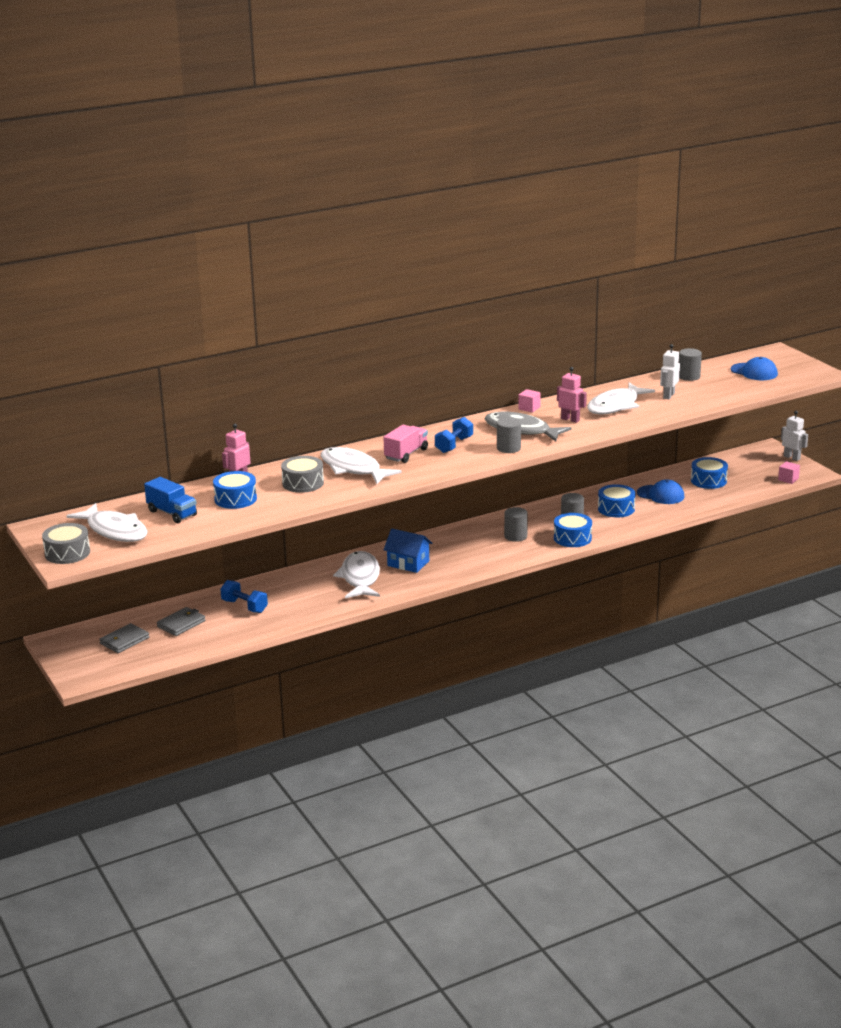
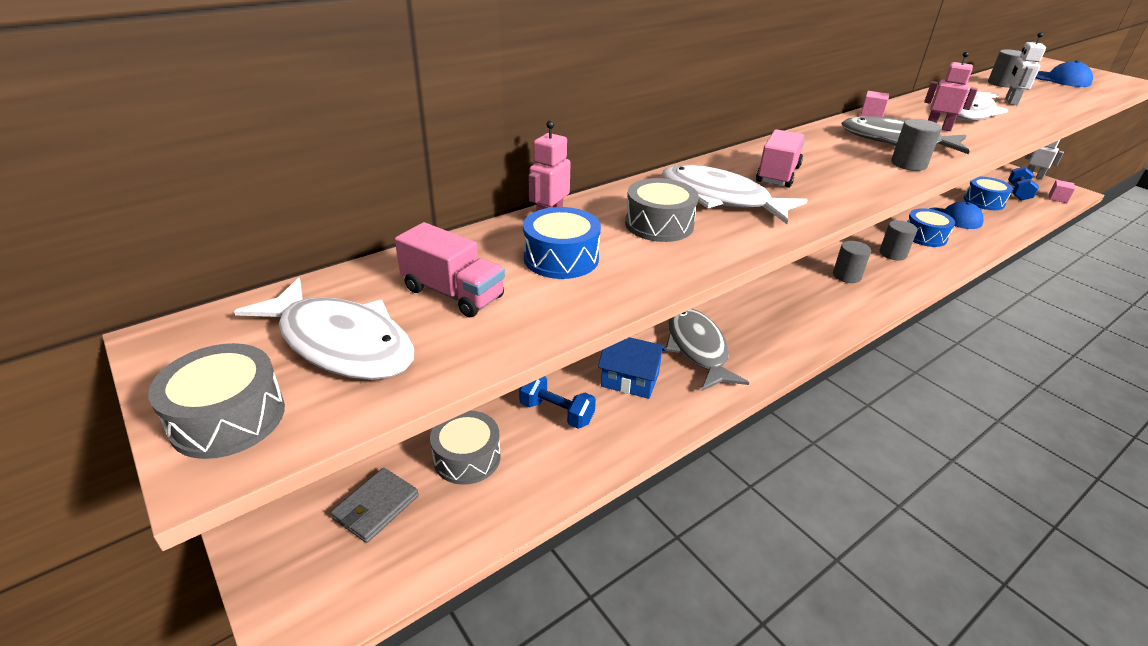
camera: 10 degrees left, 10 degrees up
(172, 513) = (453, 293): blue truck -> pink truck
(181, 624) = (467, 458): grey wallet -> grey drum
(360, 578) = (697, 349): white fish -> grey fish
(408, 563) = (746, 322): blue house -> blue house (630, 380)
(454, 445) = (830, 161): blue dumbbell -> blue dumbbell (1018, 192)
(572, 538) = (913, 276): blue drum -> none

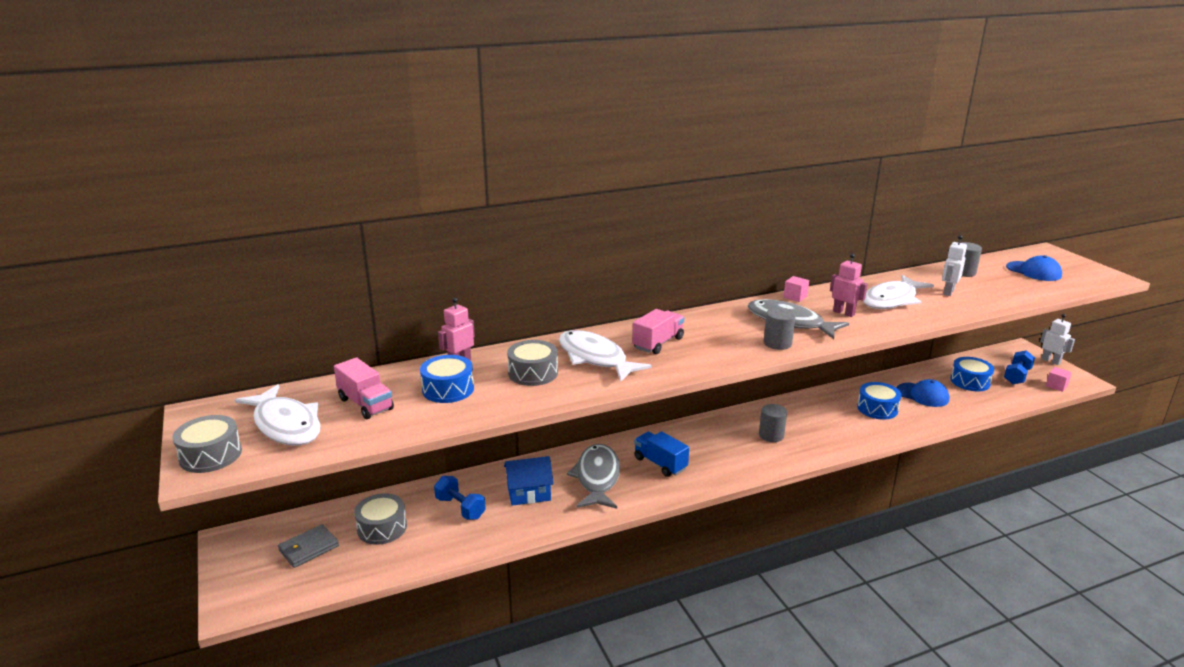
camera: 15 degrees right, 10 degrees down
(630, 380) = (529, 493): blue house -> blue house turned 45 degrees counterclockwise
(756, 322) = (660, 464): none -> blue truck
(892, 254) = (831, 421): grey cylinder -> none

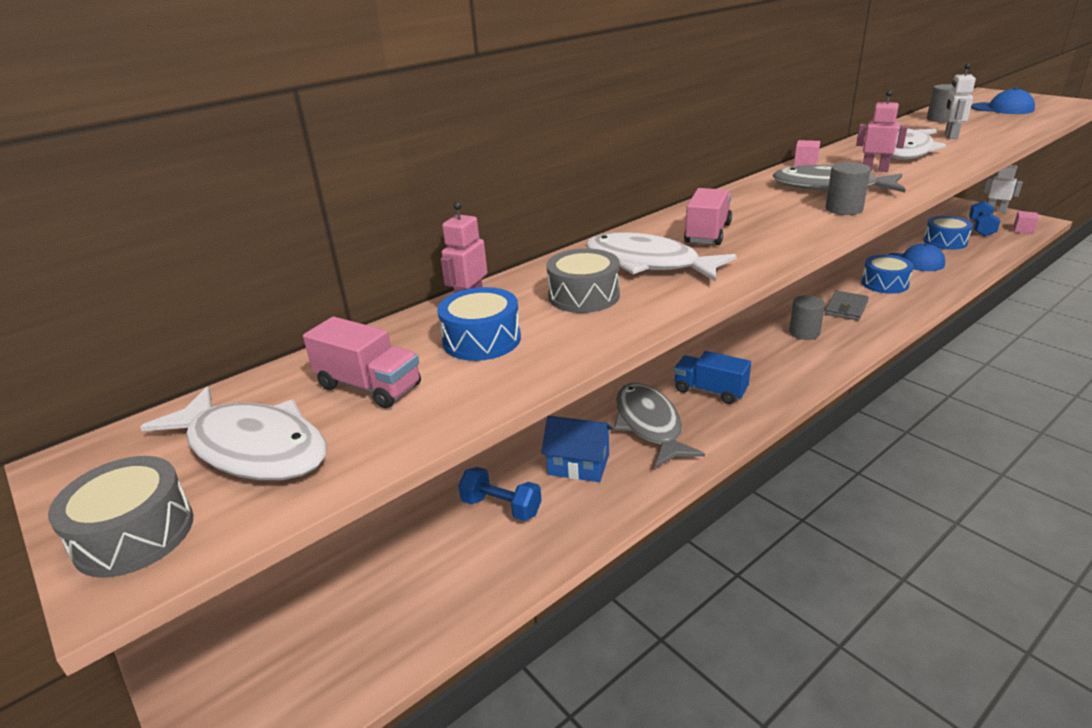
camera: 15 degrees left, 5 degrees up
(308, 548) = (311, 627): grey wallet -> grey wallet (846, 308)
(382, 528) = (407, 564): grey drum -> none
(529, 493) = (578, 464): blue house -> blue house turned 45 degrees clockwise

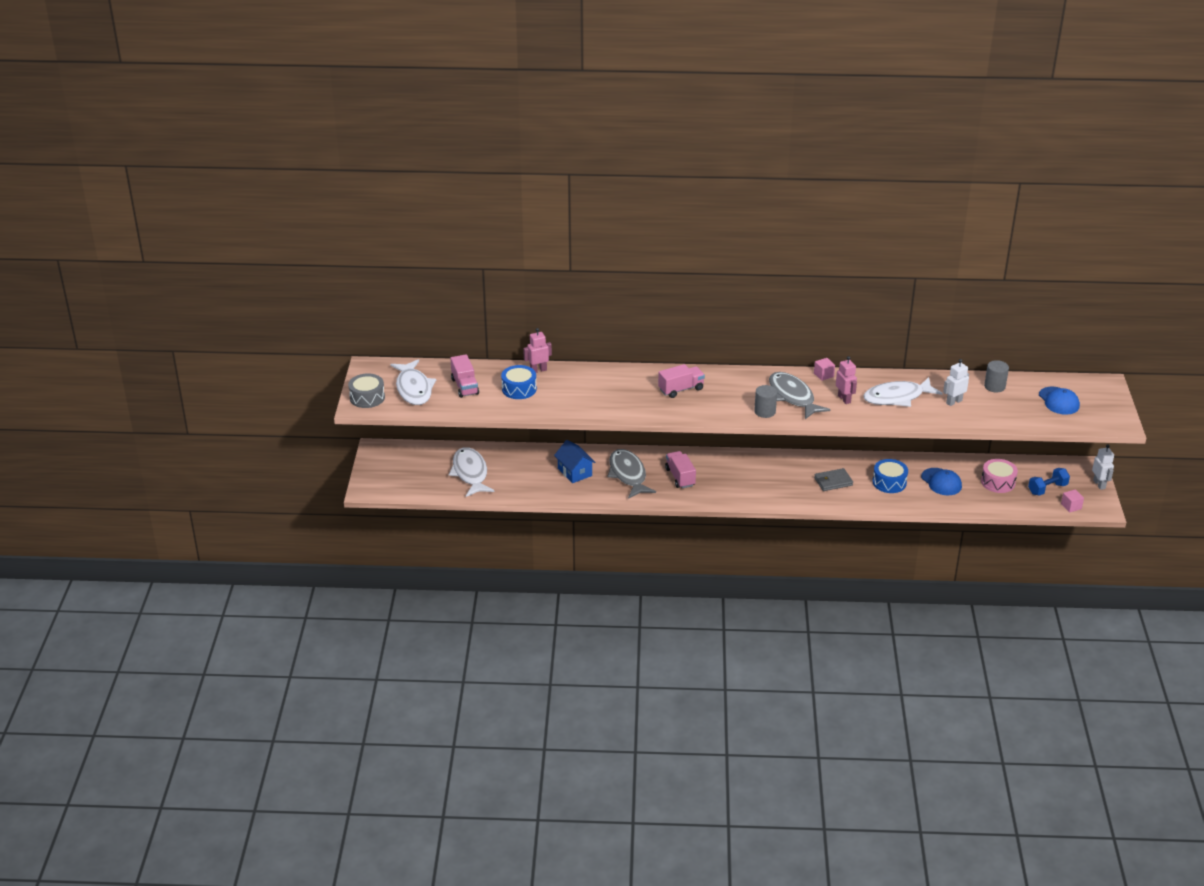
camera: 40 degrees right, 5 degrees up
(501, 507) = (524, 469): blue dumbbell -> none
(584, 296) = (579, 391): grey drum -> none
(648, 263) = (628, 390): white fish -> white fish (470, 473)
(649, 425) = (628, 474): grey fish -> grey fish turned 45 degrees counterclockwise
(710, 391) = (680, 477): blue truck -> pink truck
(804, 333) = (781, 479): grey cylinder -> none
(945, 241) = (998, 482): blue drum -> pink drum

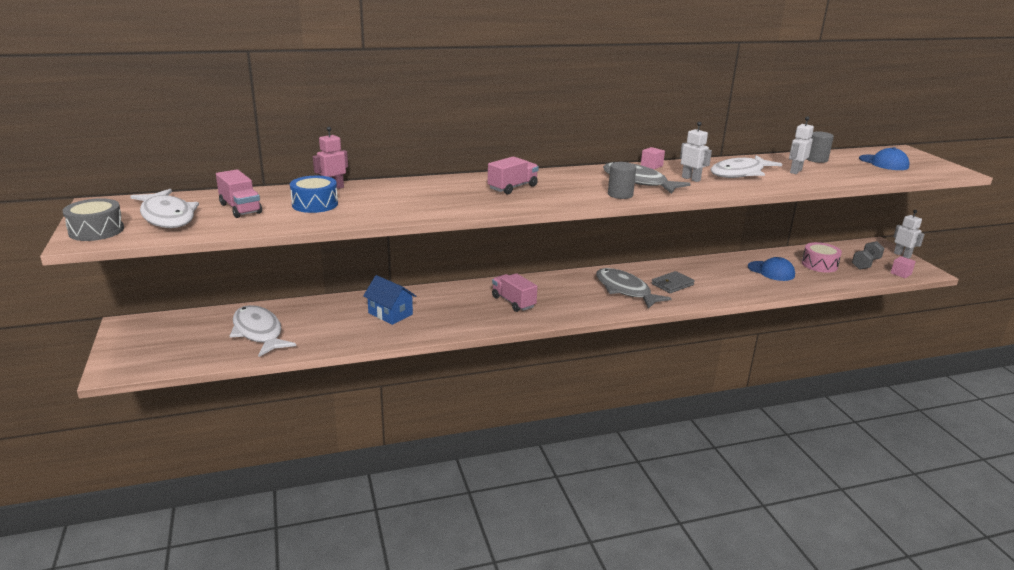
camera: 20 degrees left, 10 degrees down
(628, 474) = (454, 308): grey fish -> grey fish (625, 290)
(844, 399) = (691, 179): pink robot -> white robot
(889, 482) = (725, 278): blue drum -> none
(1047, 489) = (865, 264): blue dumbbell -> grey dumbbell

